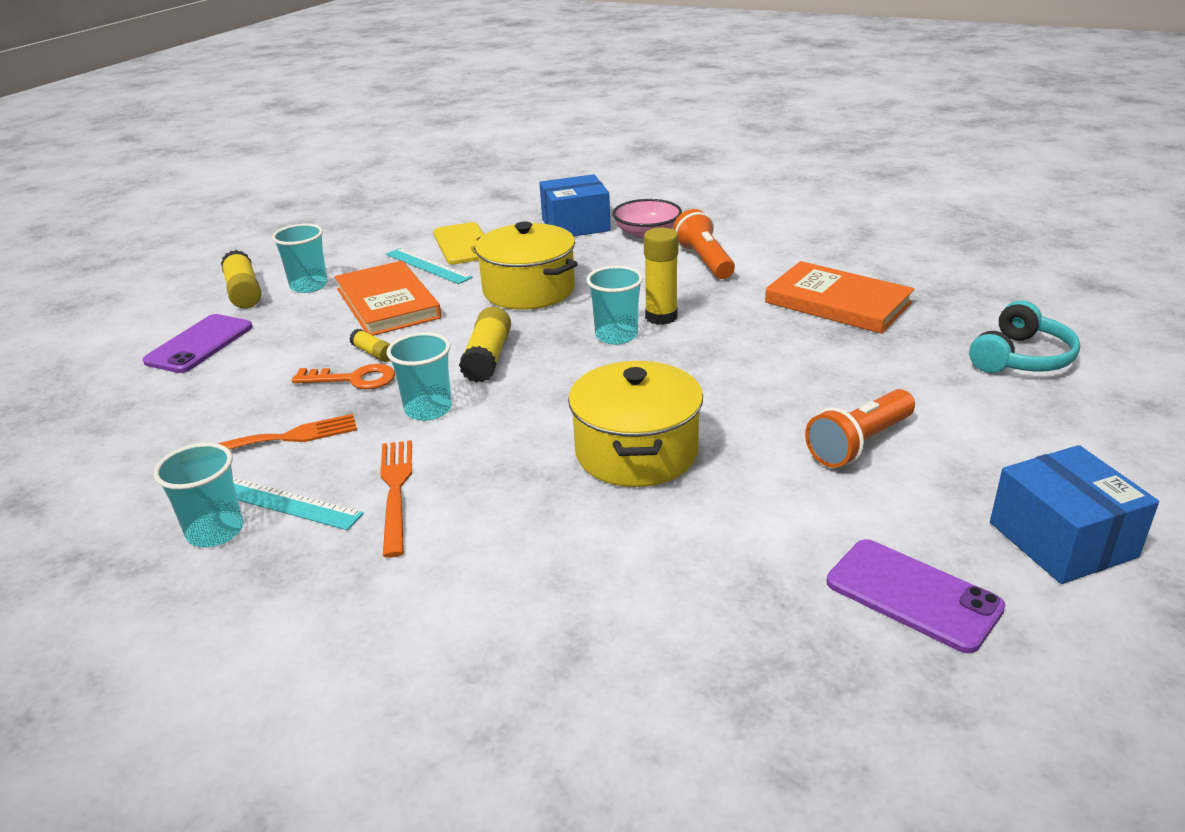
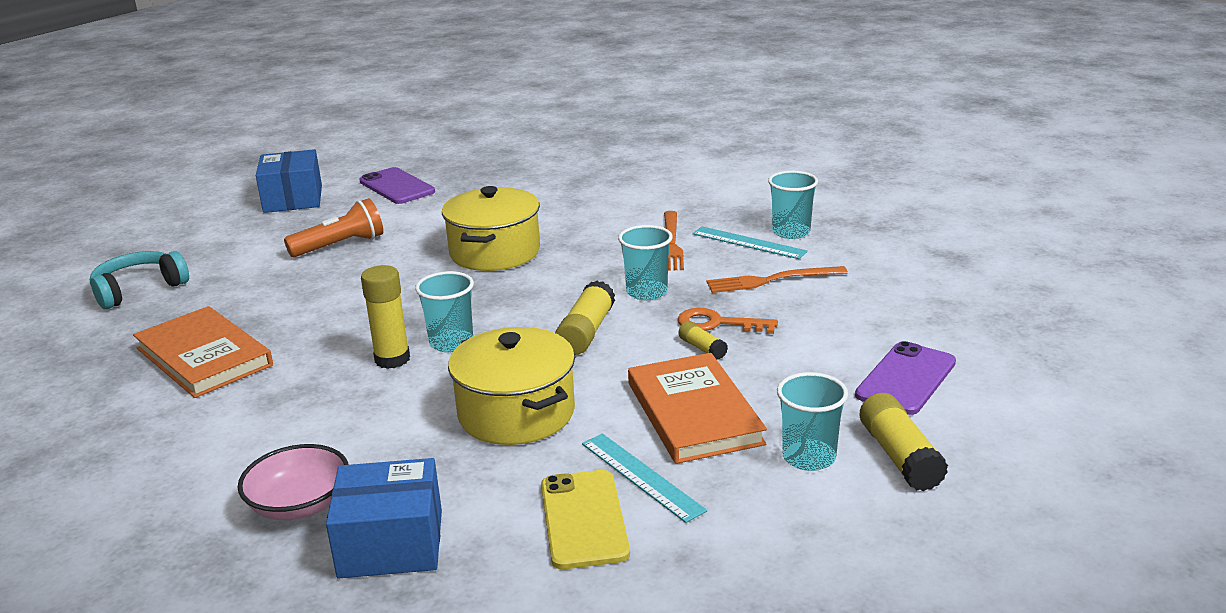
camera: 170 degrees left, 5 degrees down
(704, 261) = (274, 435): orange flashlight -> none

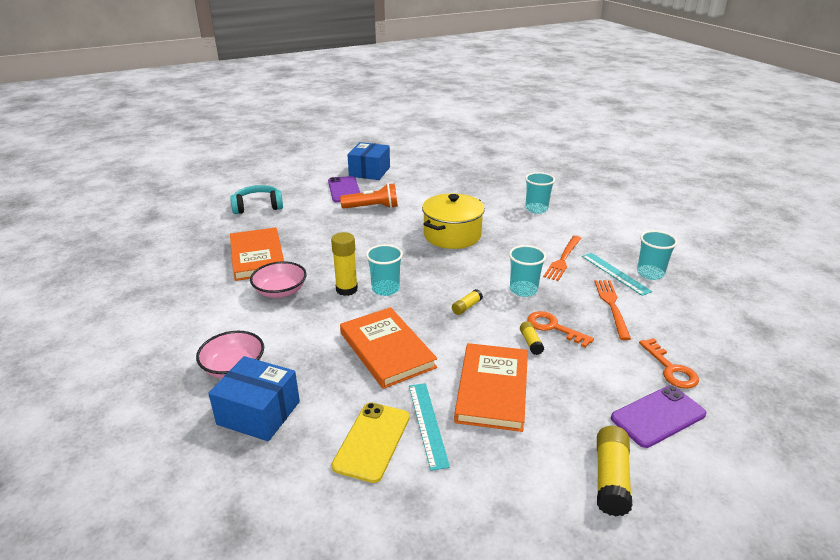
camera: 25 degrees right, 5 degrees up
(286, 390) = (280, 291): none -> pink bowl
(396, 187) = (428, 177): purple phone -> purple phone (344, 190)
(516, 413) = (387, 350): yellow pot -> orange book
(586, 332) = (466, 307): yellow glue stick -> yellow glue stick, size x0.55
(771, 280) = (612, 306): orange fork -> orange fork turned 75 degrees clockwise
(809, 457) = (545, 453): turquoise cup -> turquoise cup (536, 209)
(886, 327) = (671, 369): none -> orange key

